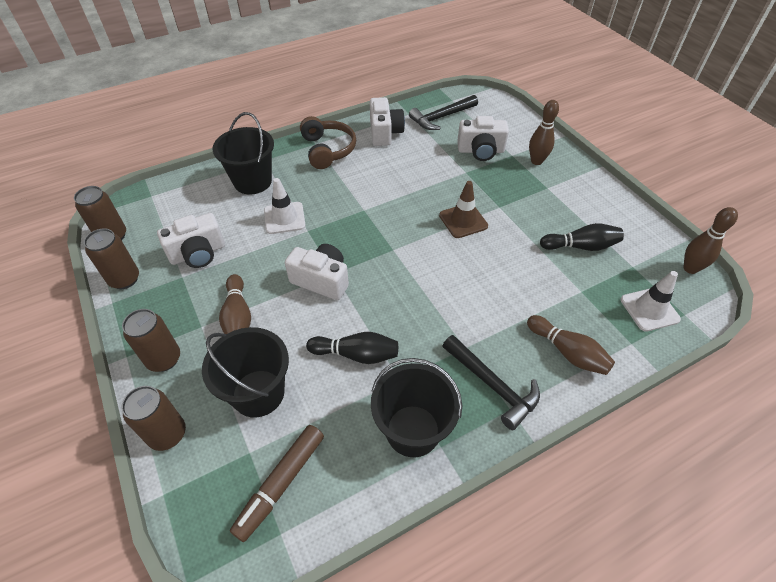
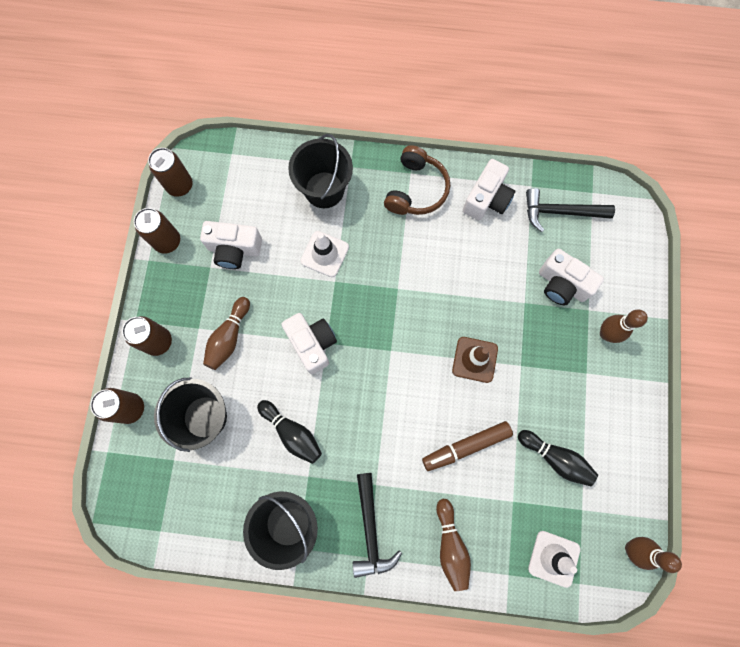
camera: 35 degrees right, 25 degrees up
(281, 483) = (180, 498): brown marker -> brown marker (466, 446)

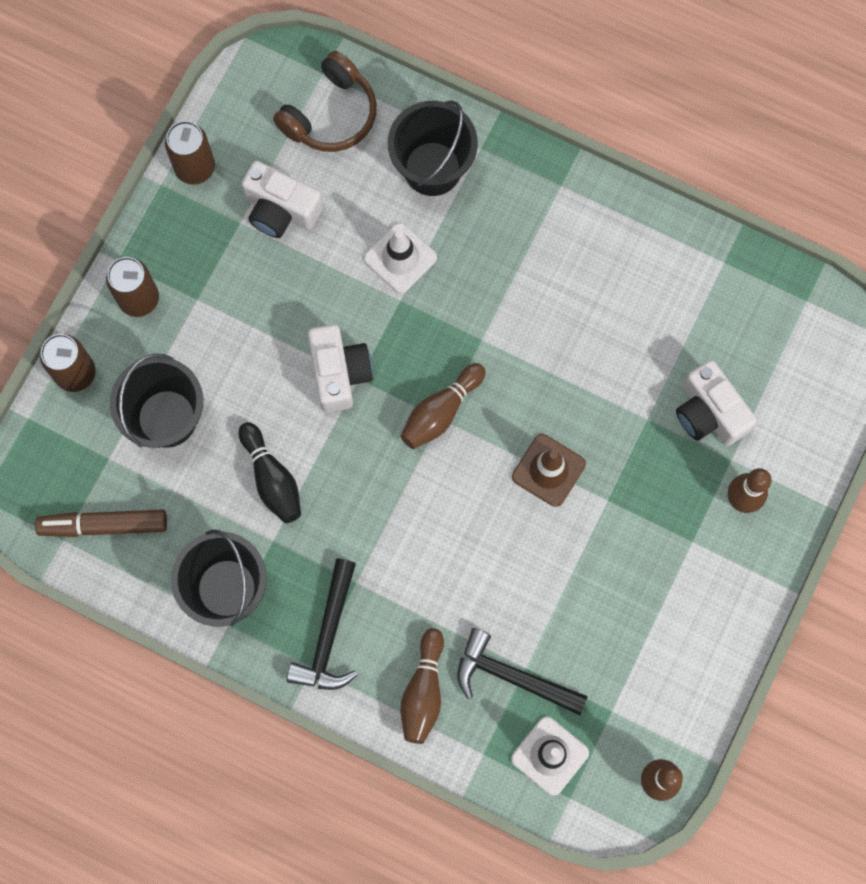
camera: 20 degrees right, 0 degrees up
(180, 186) = (237, 95): brown can -> none
(229, 337) = (233, 326): brown bowling pin -> brown bowling pin (441, 412)
(416, 189) = (560, 212): brown headphones -> brown headphones (330, 114)
(466, 446) = (492, 577): brown marker -> brown marker (104, 525)
(486, 199) = (653, 259): white camera -> none
(555, 458) = (604, 634): black bowling pin -> none
(560, 212) = (749, 313): black hammer -> black hammer (512, 677)

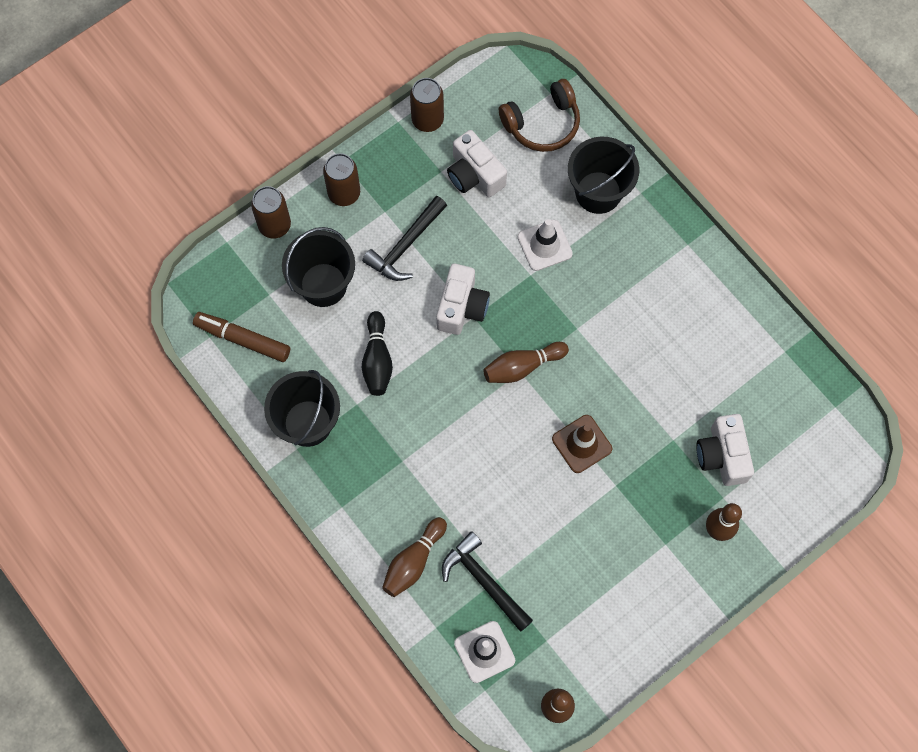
camera: 25 degrees right, 5 degrees down
(328, 635) = (364, 489): black hammer -> black hammer (405, 245)

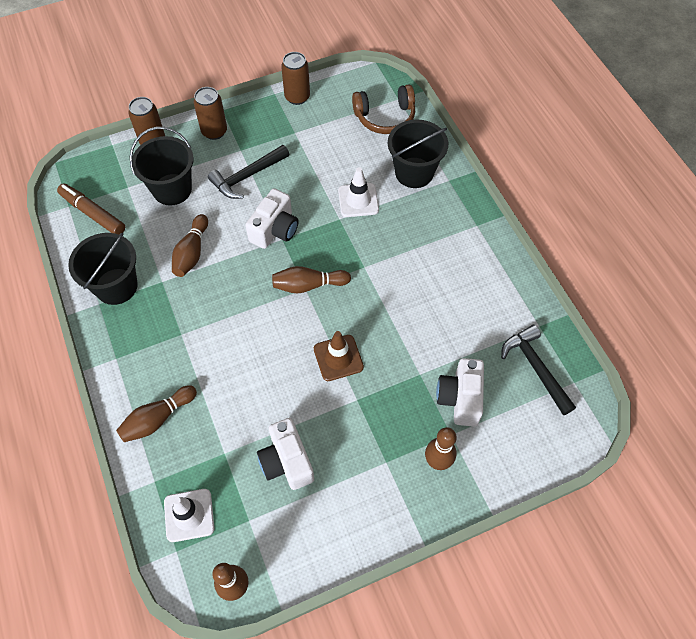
camera: 15 degrees right, 10 degrees down
(377, 360) = (192, 253): black bowling pin -> brown bowling pin
(474, 175) = (320, 140): white camera -> white camera (287, 461)
(484, 581) = (212, 452): black hammer -> black hammer (535, 368)

